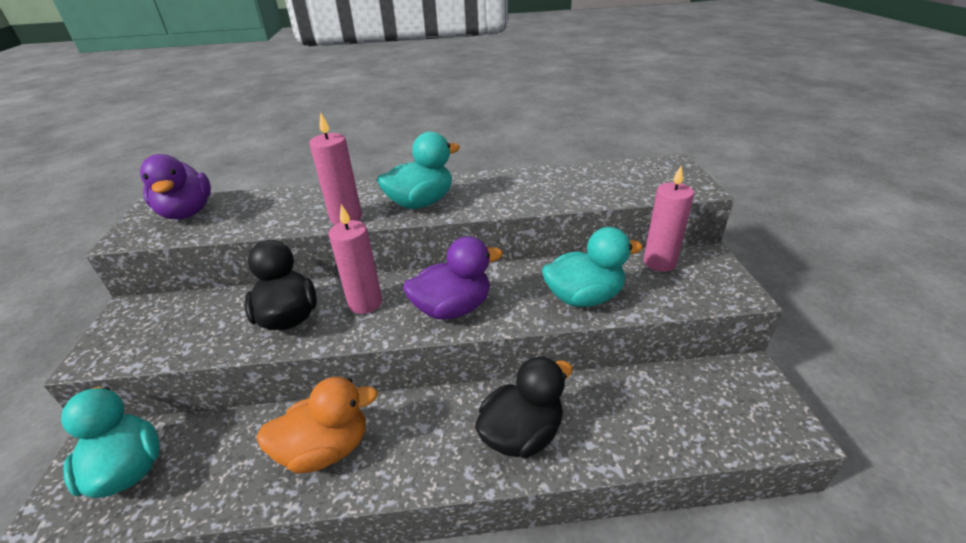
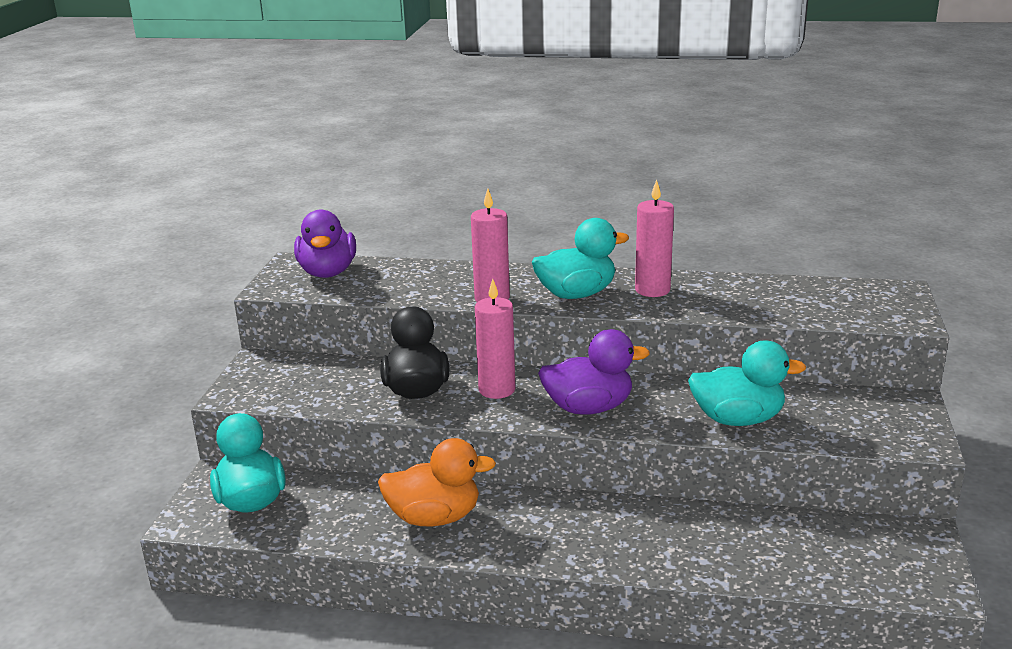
camera: 15 degrees right, 10 degrees down
(522, 434) = (635, 540): black duck -> none
(659, 262) = (845, 400): pink candle -> pink candle (652, 290)

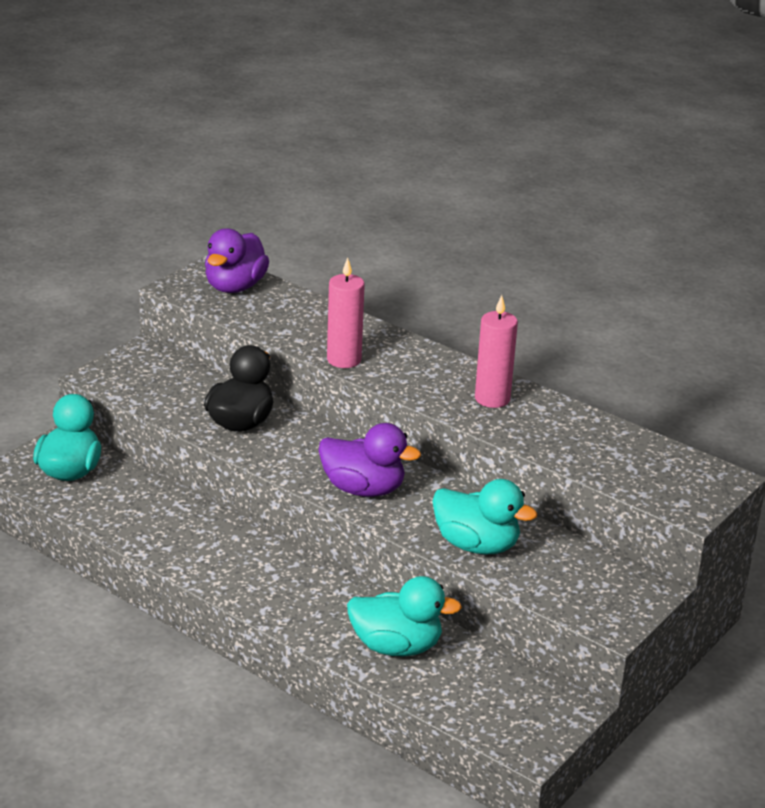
camera: 25 degrees right, 5 degrees up
(434, 517) = (193, 537): orange duck -> none
(497, 390) = (305, 446): pink candle -> none
(576, 294) = (420, 380): turquoise duck -> turquoise duck (396, 646)

